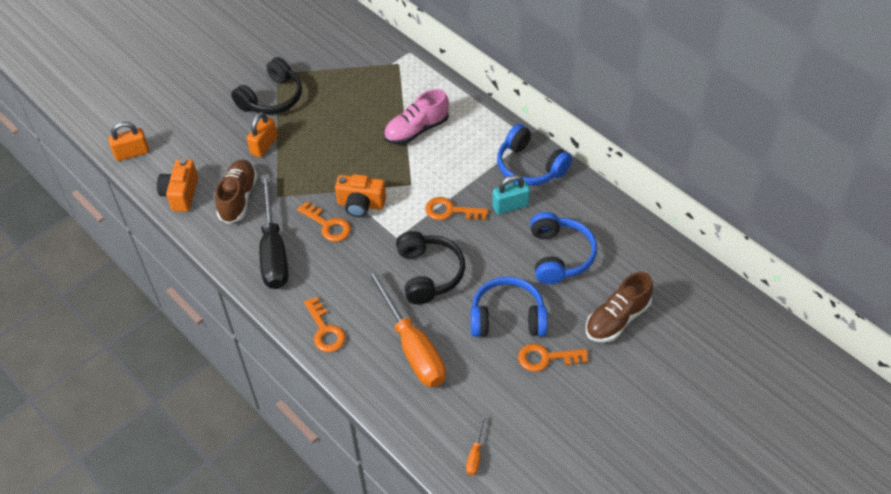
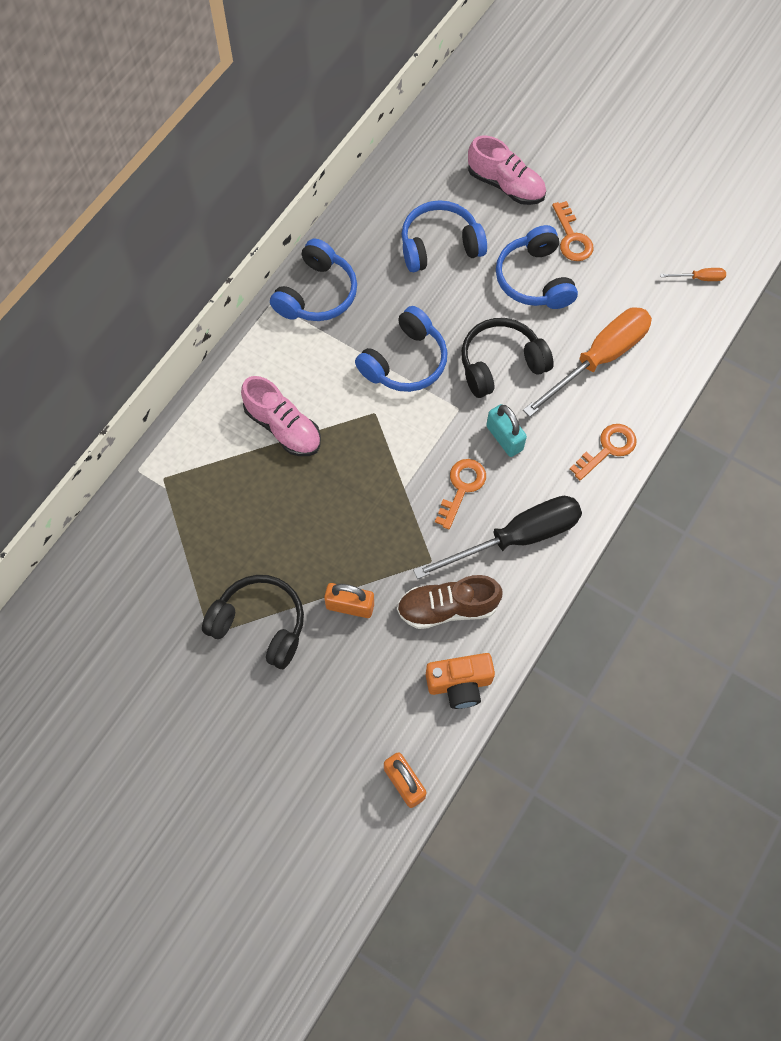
camera: 105 degrees left, 15 degrees up
(361, 204) = (420, 460): orange camera -> none
(450, 211) = (405, 361): orange key -> blue headphones
(510, 206) = (382, 303): turquoise padlock -> turquoise padlock (504, 438)
(617, 319) = (506, 185): brown shoe -> pink shoe

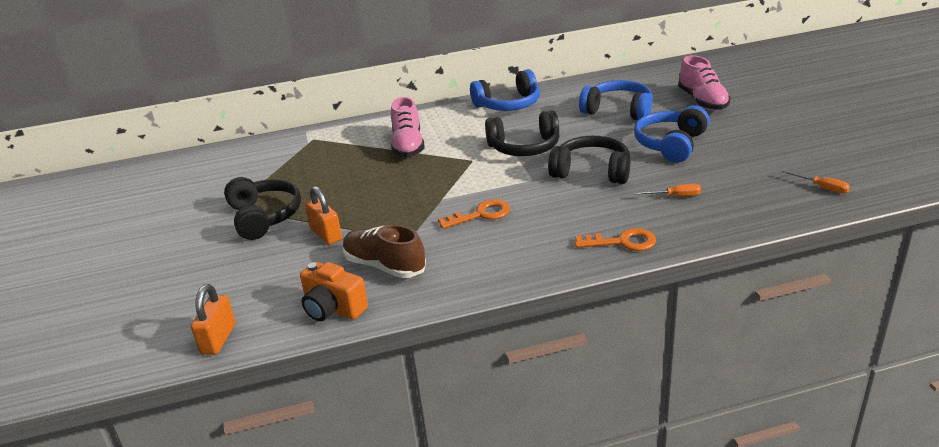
camera: 45 degrees right, 35 degrees down
(405, 361) = (524, 147): blue headphones -> black headphones
(504, 438) = (546, 204): turquoise padlock -> none
(516, 538) = (484, 255): black screwdriver -> none
(572, 238) = (727, 136): orange key -> none
(598, 359) = (675, 196): orange screwdriver -> orange screwdriver, size x0.40

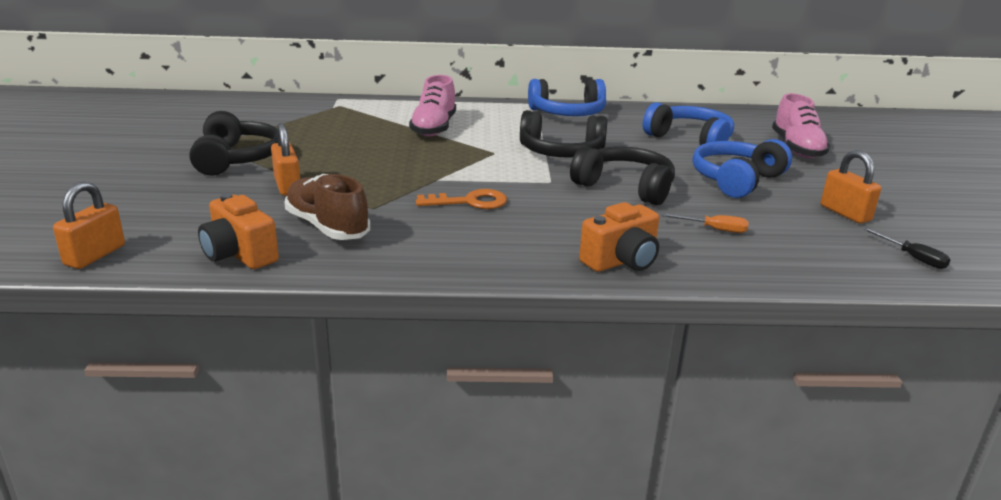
camera: 10 degrees right, 5 degrees down
(622, 242) = (621, 261): orange key -> orange camera
(761, 158) = (845, 213): none -> orange padlock
(822, 187) = (912, 257): orange screwdriver -> black screwdriver

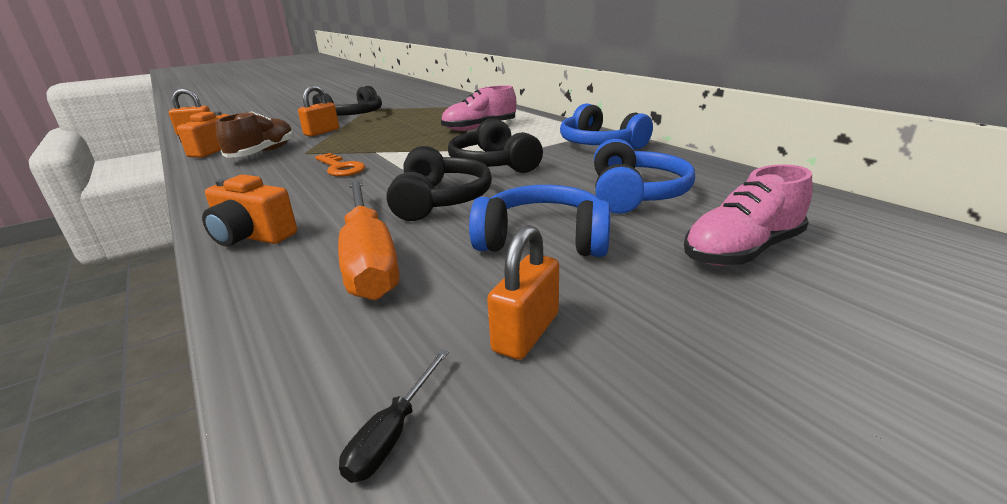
camera: 60 degrees right, 0 degrees up
(714, 229) = (368, 258): orange screwdriver -> orange screwdriver, size x2.47

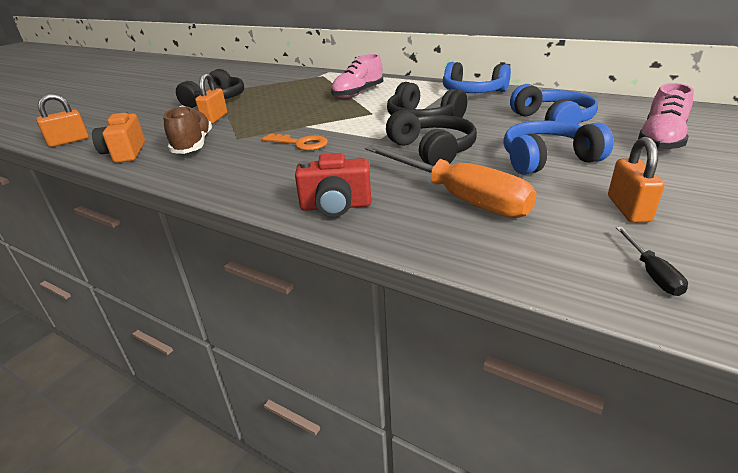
camera: 25 degrees left, 5 degrees up
(252, 236) = (336, 206): orange camera -> red camera

